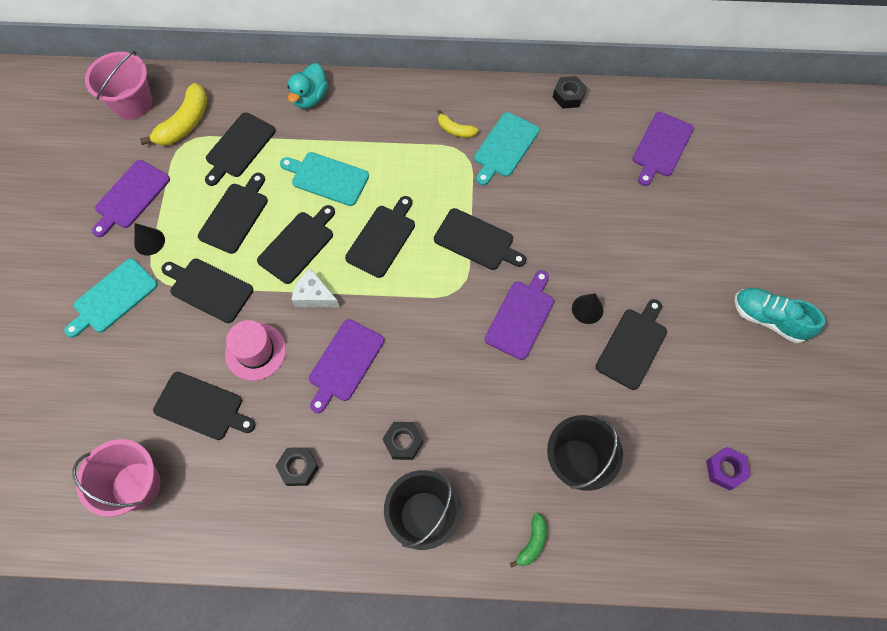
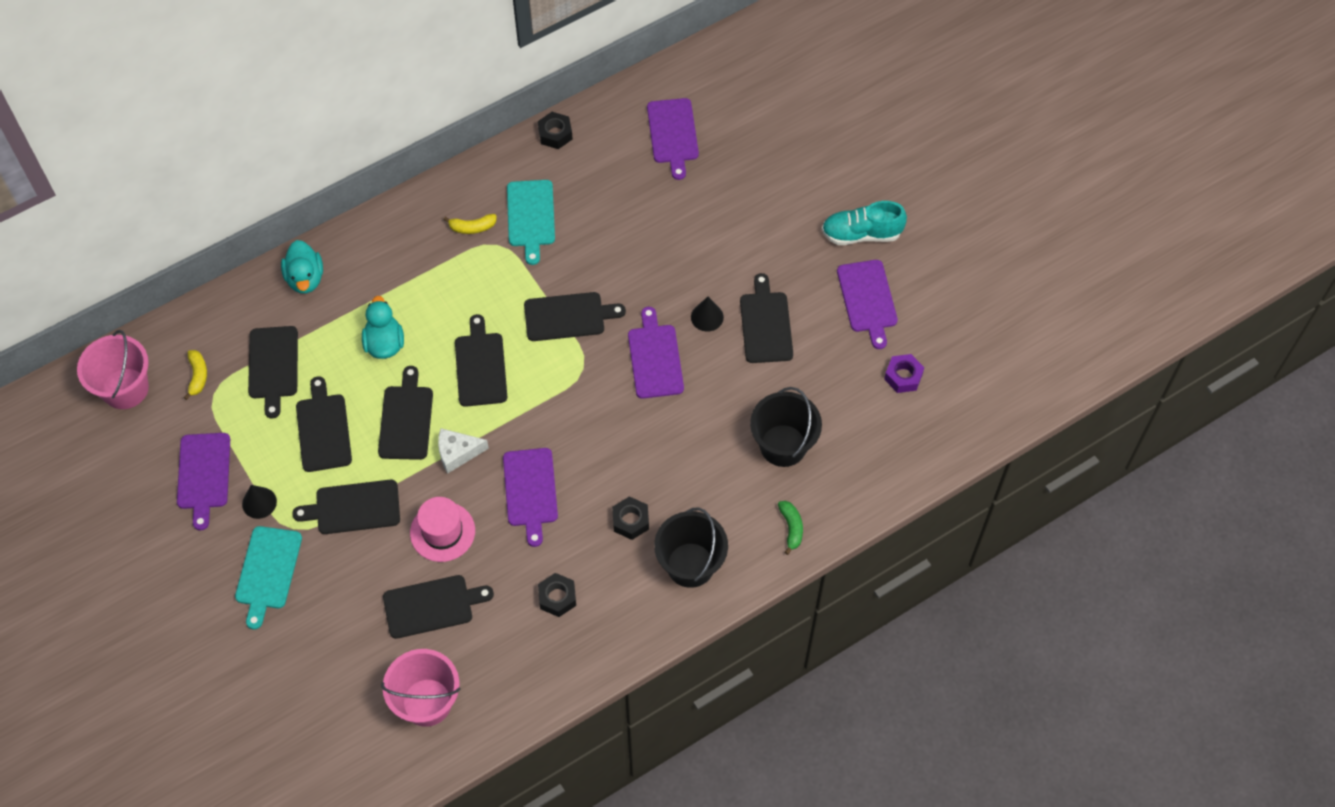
camera: 35 degrees left, 5 degrees down
(185, 123) = (198, 376): yellow banana -> yellow banana, size x0.55
(327, 178) = (384, 343): turquoise cutting board -> turquoise duck
(737, 379) = (867, 299): none -> purple cutting board

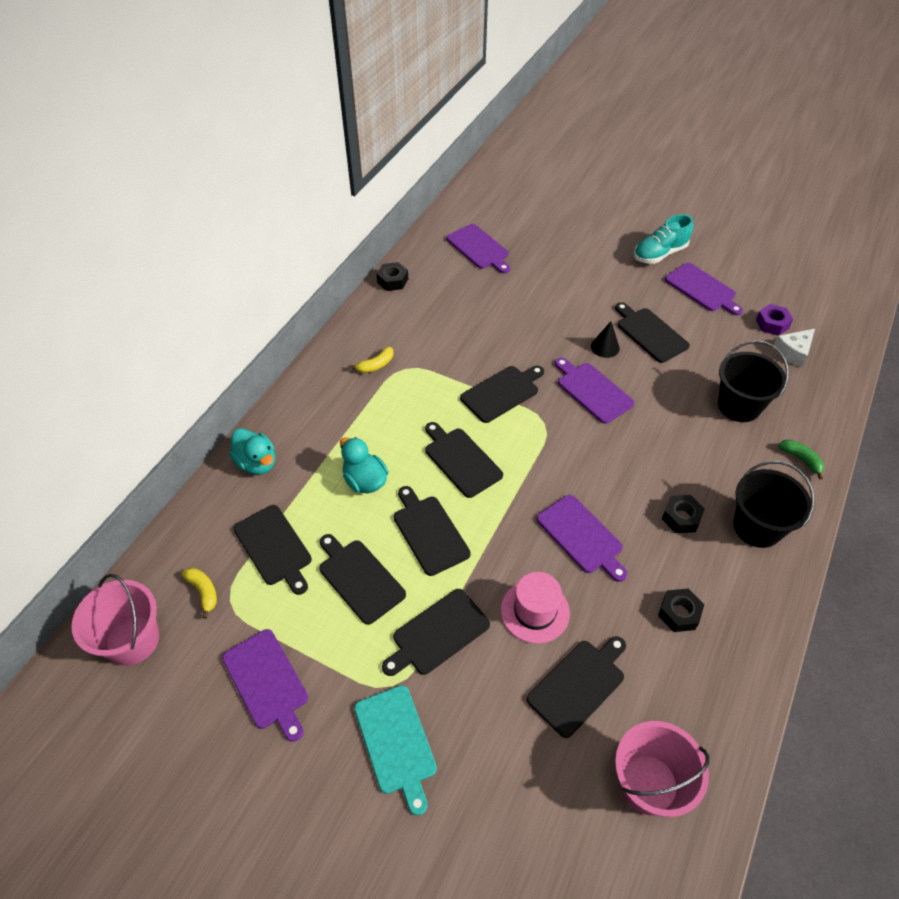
camera: 30 degrees left, 10 degrees down
(259, 502) = (342, 678): black cone -> none
(457, 453) = (495, 537): white cheese -> white cheese (793, 352)
(531, 217) = (417, 339): turquoise cutting board -> none

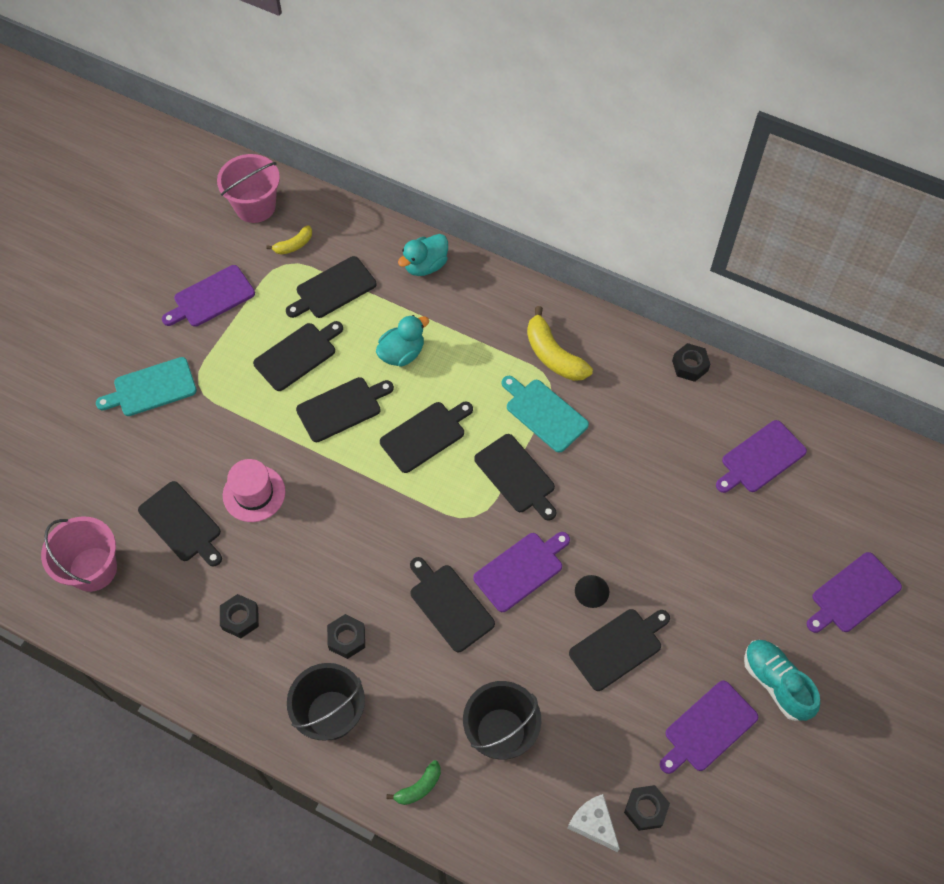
camera: 90 degrees right, 10 degrees up
(376, 365) = (553, 355): yellow banana -> yellow banana, size x1.80
(437, 373) = (544, 413): none -> turquoise cutting board
(438, 633) = (240, 416): black cutting board -> black cutting board (449, 605)
(581, 536) = (330, 540): purple cutting board -> purple cutting board (853, 594)
(772, 324) = (645, 809): purple nut -> black nut

